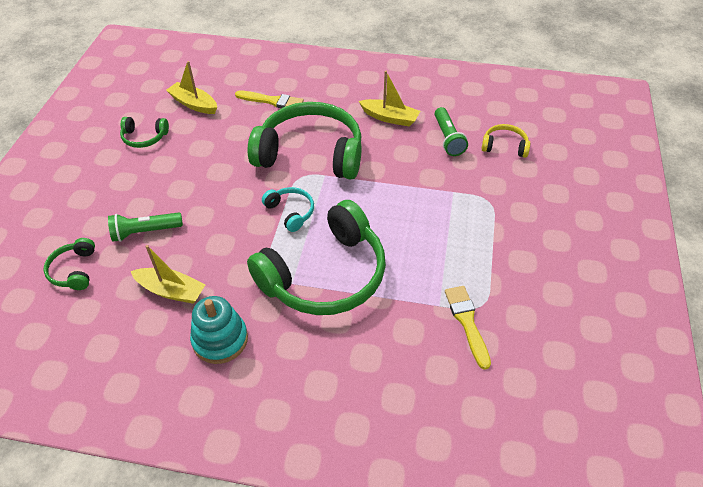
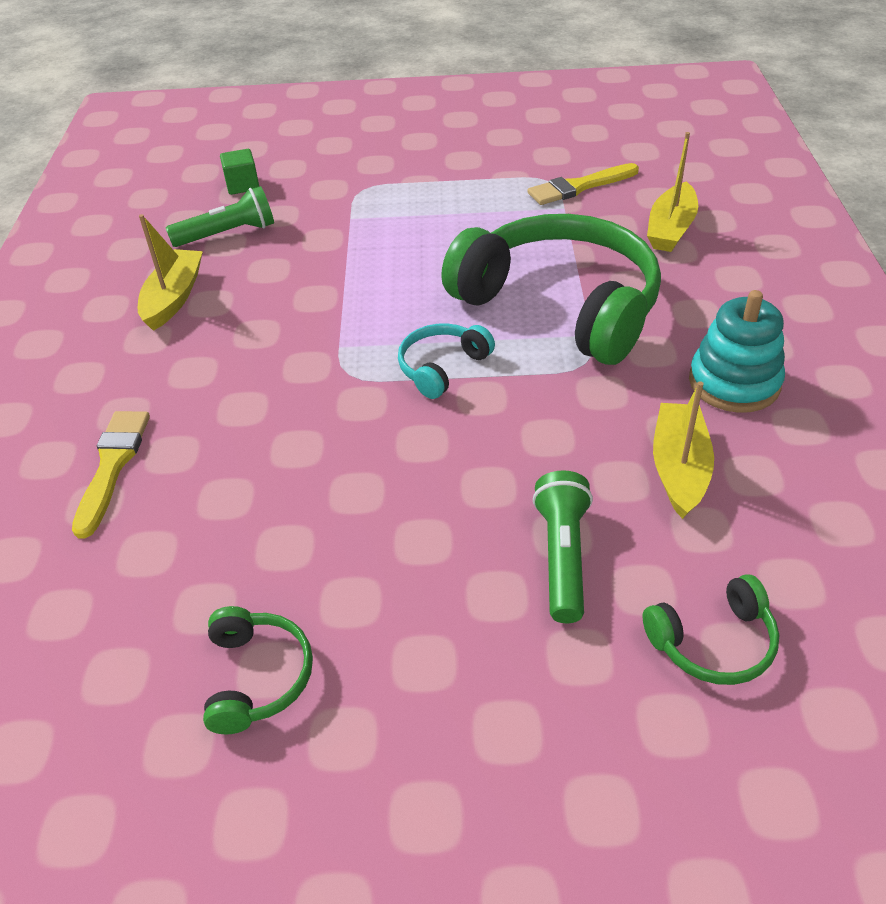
camera: 100 degrees left, 5 degrees down
(145, 232) = (562, 557): green flashlight -> green flashlight turned 150 degrees counterclockwise
(194, 104) = (115, 613): yellow boat -> yellow boat (671, 229)
(311, 153) = (283, 374): green headphones -> none
(504, 146) = (242, 185): yellow headphones -> green cube

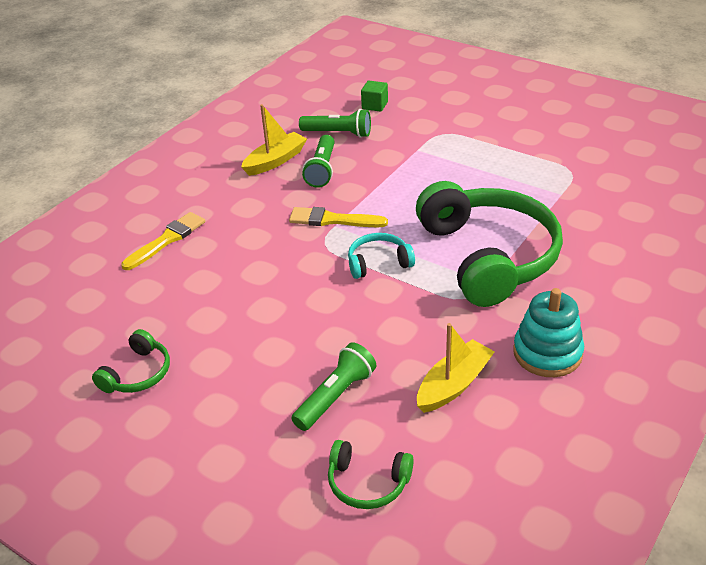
camera: 35 degrees right, 5 degrees down
(251, 285) = (322, 170): none -> green flashlight
(579, 186) = (588, 183): yellow brush -> yellow brush (333, 220)
(671, 229) = (620, 237): yellow boat -> none

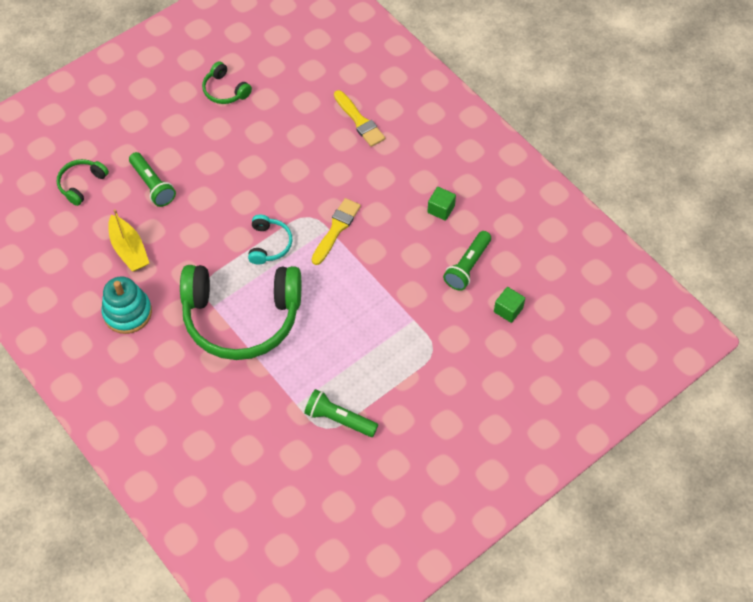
camera: 105 degrees right, 20 degrees up
(275, 161) = (441, 209): yellow boat -> green cube
(322, 170) = (412, 239): green flashlight -> green flashlight (339, 419)

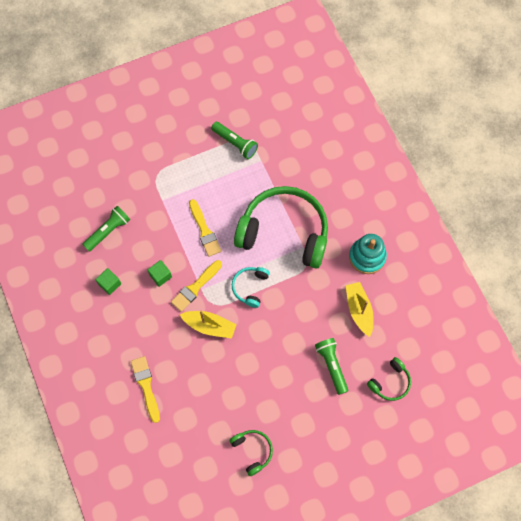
camera: 165 degrees left, 10 degrees up
(306, 193) = (209, 326): none -> yellow boat
(346, 296) = (204, 230): none -> yellow brush
(508, 310) = (93, 190): green cube -> green cube (160, 276)

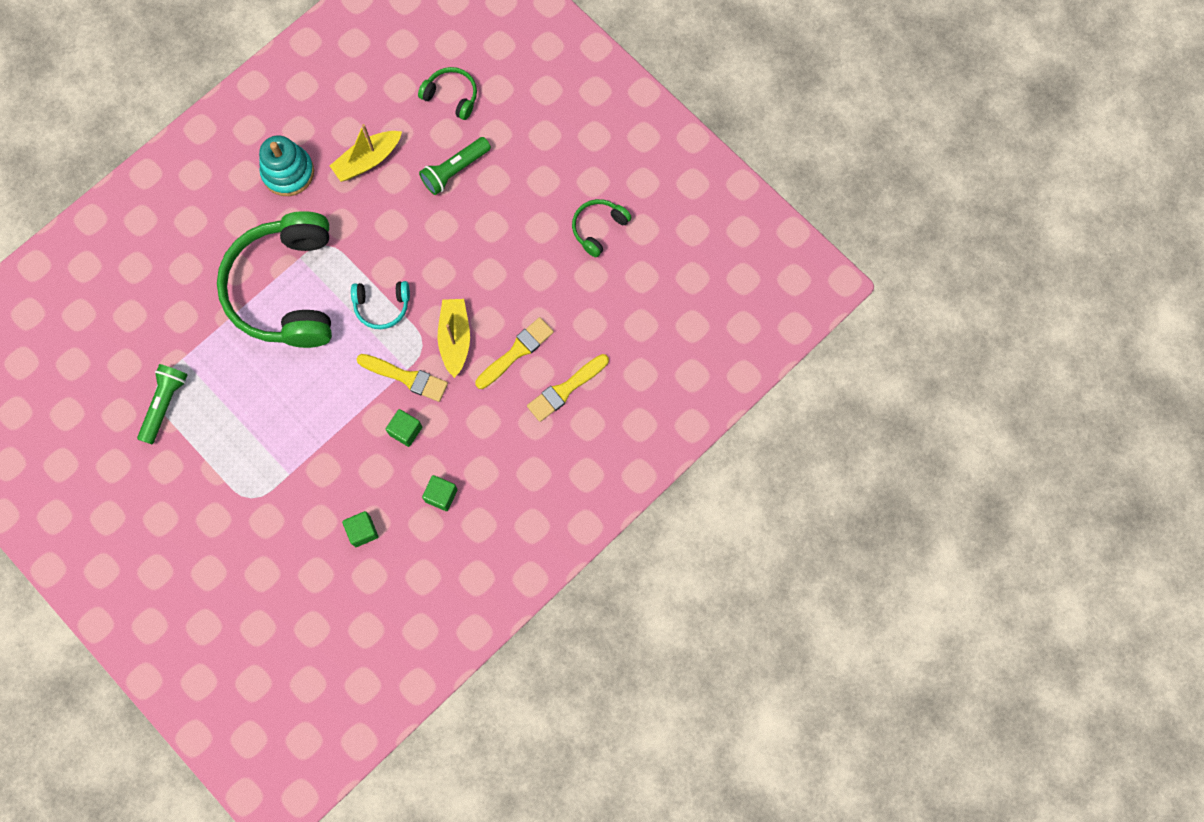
camera: 110 degrees left, 5 degrees up
(108, 231) = (362, 531): green flashlight -> green cube
(204, 230) = (317, 397): yellow brush -> yellow brush (516, 352)

